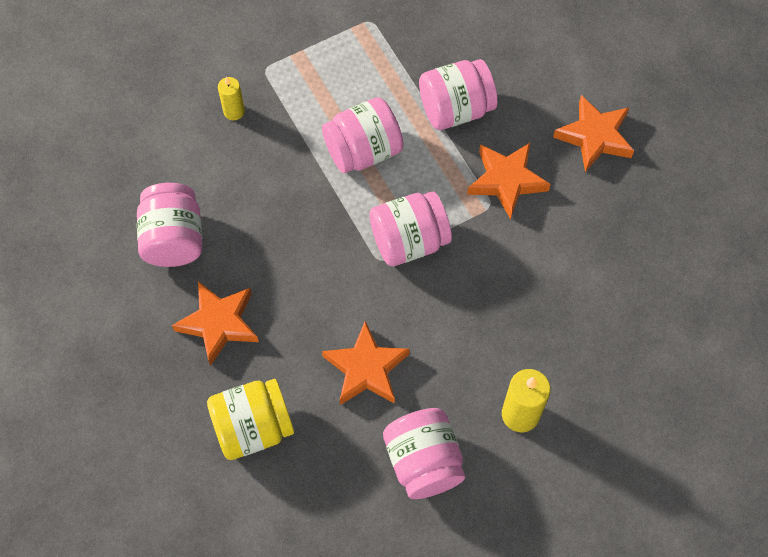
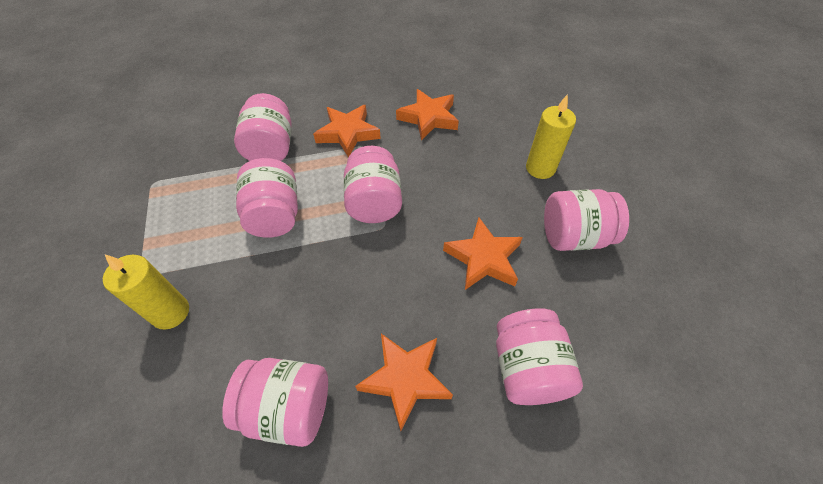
camera: 75 degrees left, 10 degrees down
(234, 111) = (170, 312): yellow candle -> yellow candle, size x1.61
(253, 427) = (527, 368): yellow jar -> pink jar
(594, 136) = (335, 83): orange star -> orange star (428, 118)

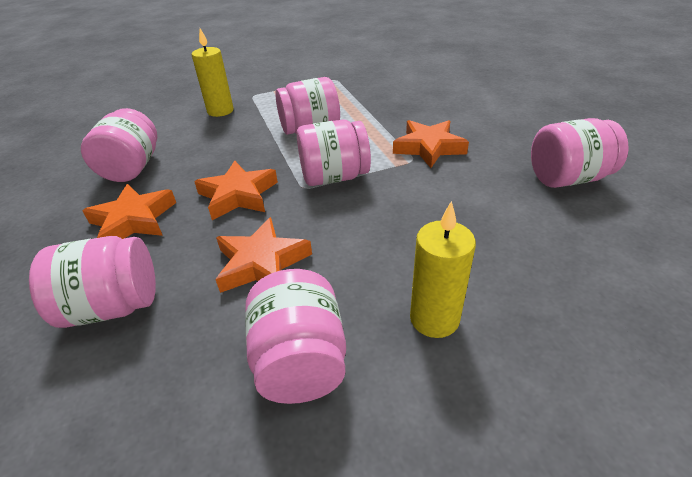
camera: 85 degrees right, 15 degrees down
(271, 148) = (389, 113): pink jar -> pink jar (567, 178)
(428, 118) = (487, 198): orange star -> orange star (238, 195)

